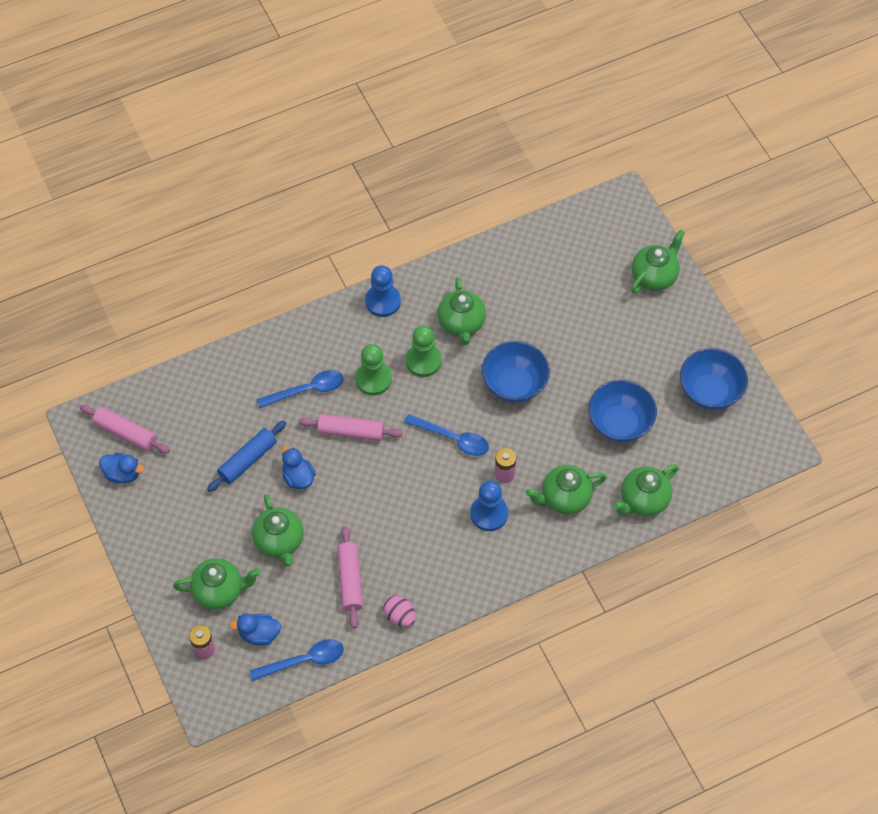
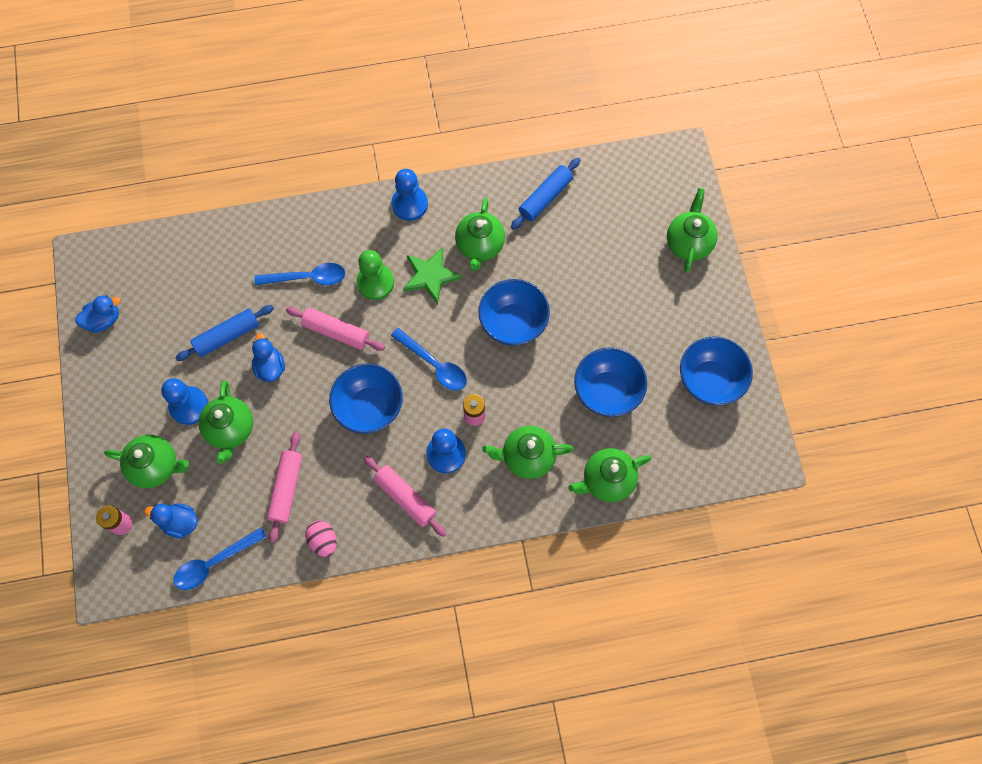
camera: 15 degrees right, 10 degrees up
(123, 474) = (104, 320): blue duck -> blue duck turned 60 degrees counterclockwise
(125, 433) = (120, 278): pink rolling pin -> pink rolling pin (405, 497)
(232, 531) = (189, 406): none -> blue pawn
(304, 661) = (214, 562): blue spoon -> blue spoon turned 150 degrees clockwise
(404, 490) = (369, 407): none -> blue bowl
(423, 361) = (430, 276): green pawn -> green star
(509, 266) = (545, 197): none -> blue rolling pin
(654, 276) = (688, 243): green teapot -> green teapot turned 45 degrees counterclockwise

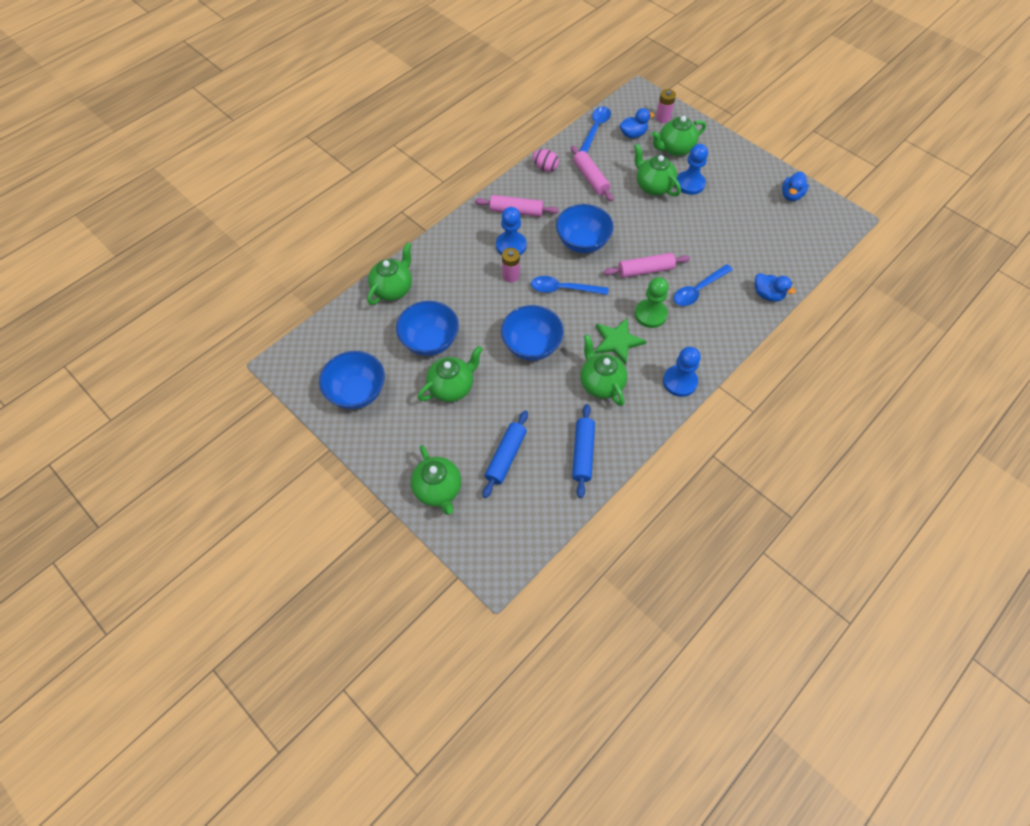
camera: 145 degrees right, 10 degrees down
(227, 336) = (710, 229): blue rolling pin -> blue rolling pin (506, 457)
(270, 366) = (665, 229): blue duck -> blue duck (767, 295)
(527, 457) = (456, 273): green teapot -> green teapot (452, 387)

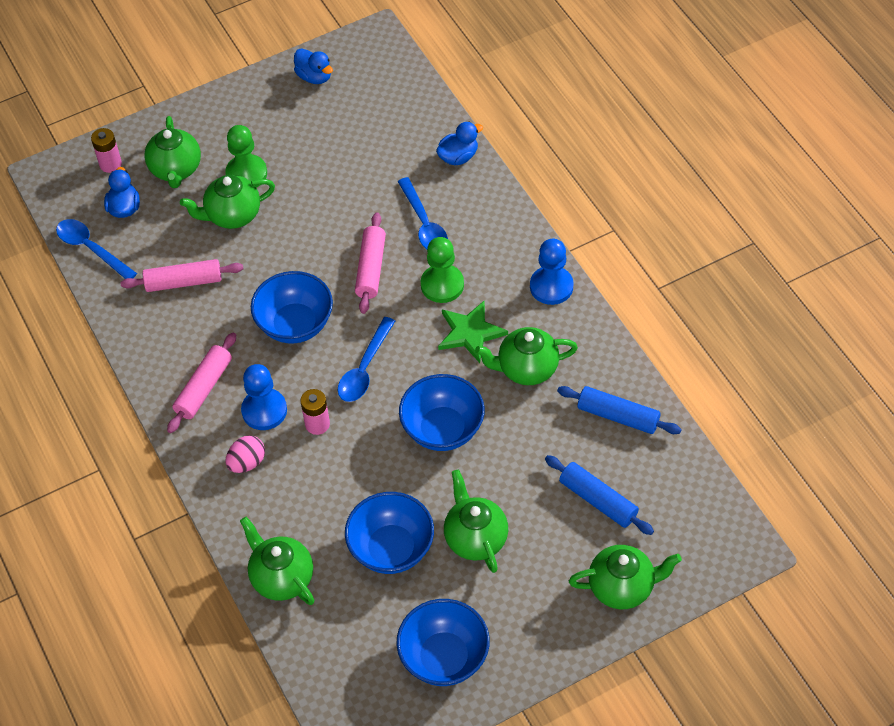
camera: 70 degrees left, 5 degrees down
(545, 168) = (137, 331): pink egg -> pink egg (247, 463)
(690, 184) = (246, 174): blue pawn -> green pawn

